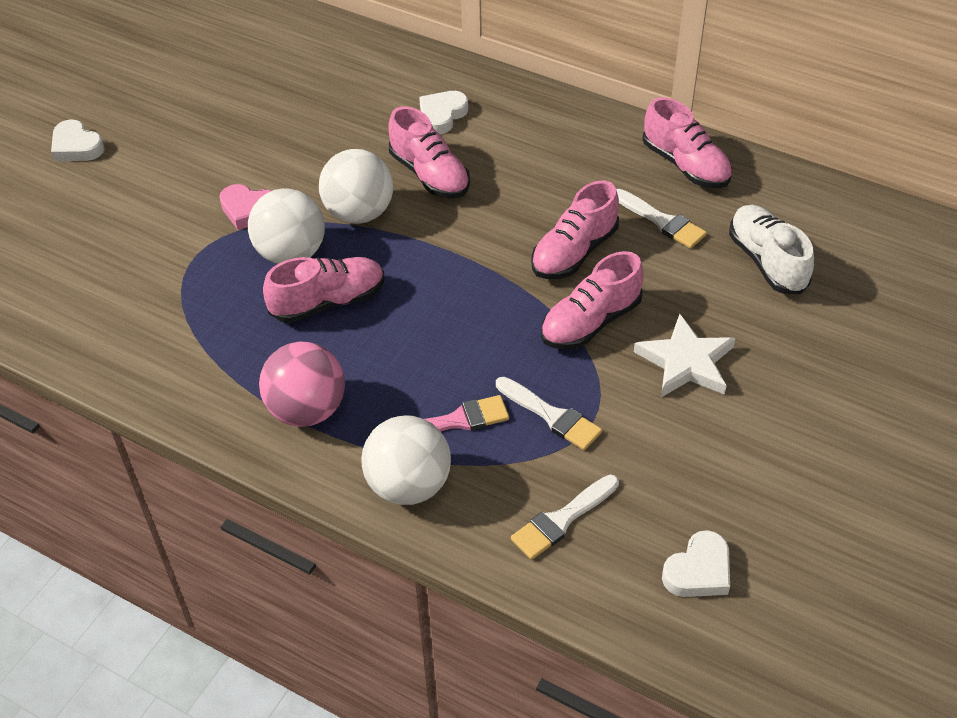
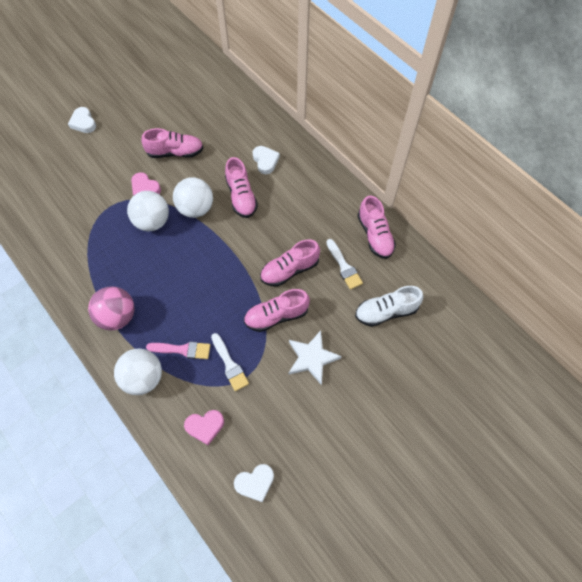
camera: 20 degrees right, 15 degrees up
(328, 302) = (156, 257): pink shoe -> pink shoe (175, 152)
(442, 115) = (265, 161): white heart -> white heart turned 105 degrees clockwise
(562, 519) = (205, 426): white brush -> pink heart
(767, 261) = (386, 311): white shoe -> white shoe turned 105 degrees counterclockwise

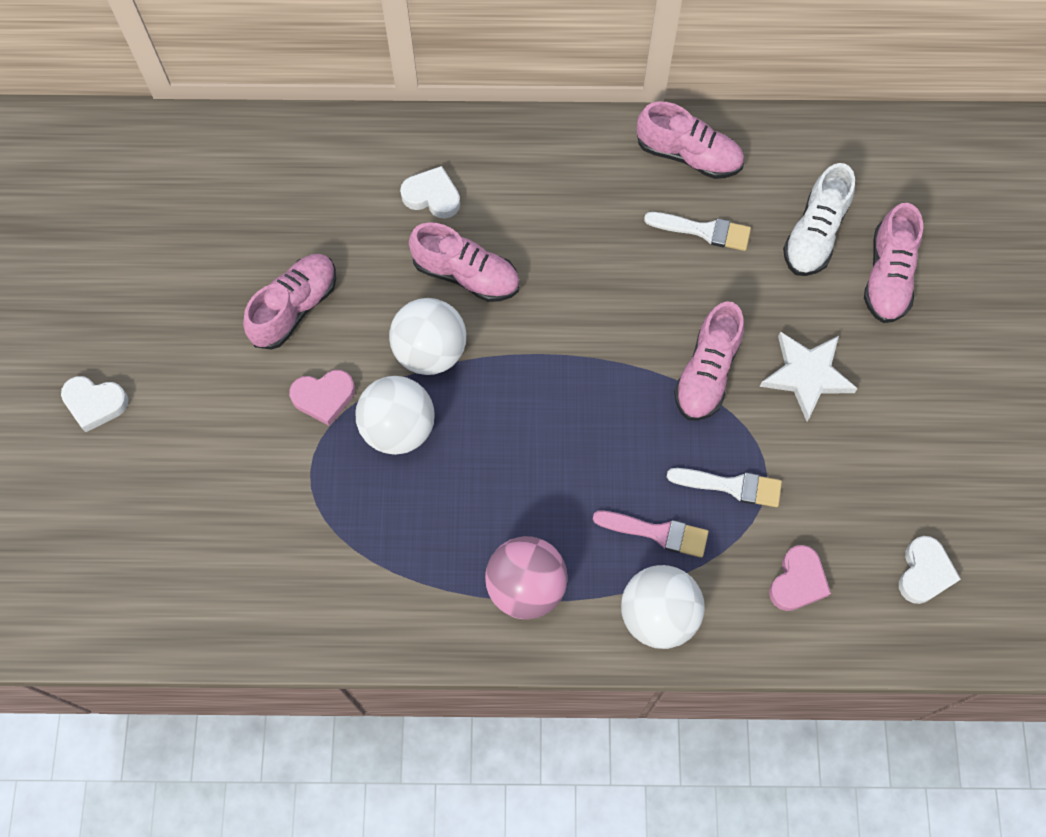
camera: 50 degrees left, 5 degrees up
(182, 350) = (657, 532): pink brush -> pink brush turned 60 degrees clockwise
(289, 270) = (649, 303): pink shoe -> pink shoe (887, 276)

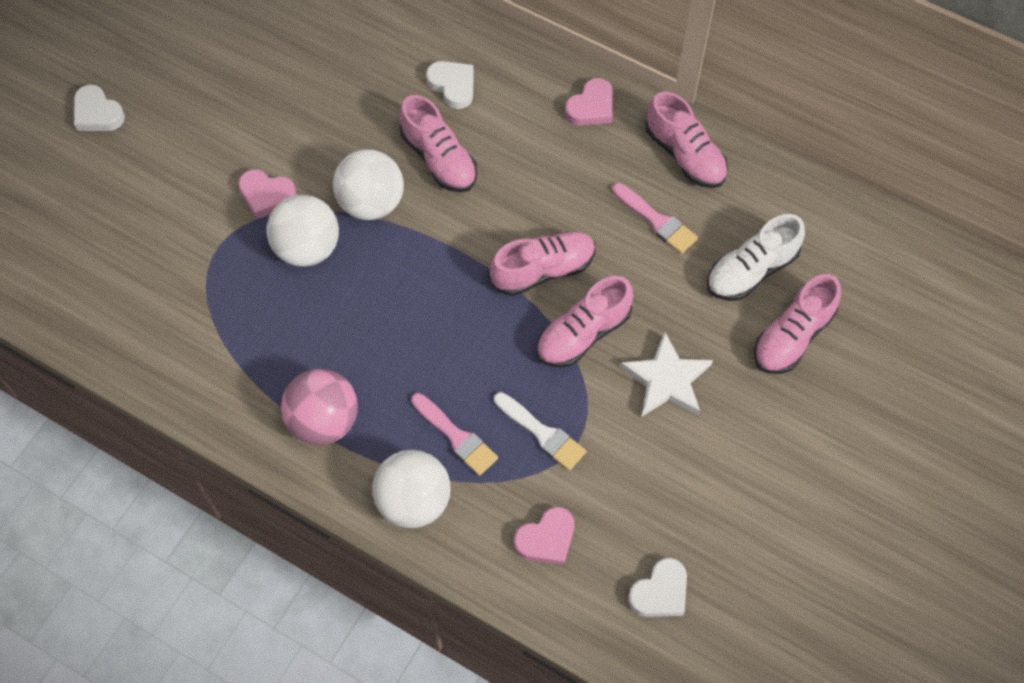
camera: 30 degrees right, 5 degrees down
(295, 307) = (290, 117): pink shoe -> pink shoe (543, 270)
(575, 152) = (591, 107): none -> pink heart
(703, 231) = (657, 221): white brush -> pink brush

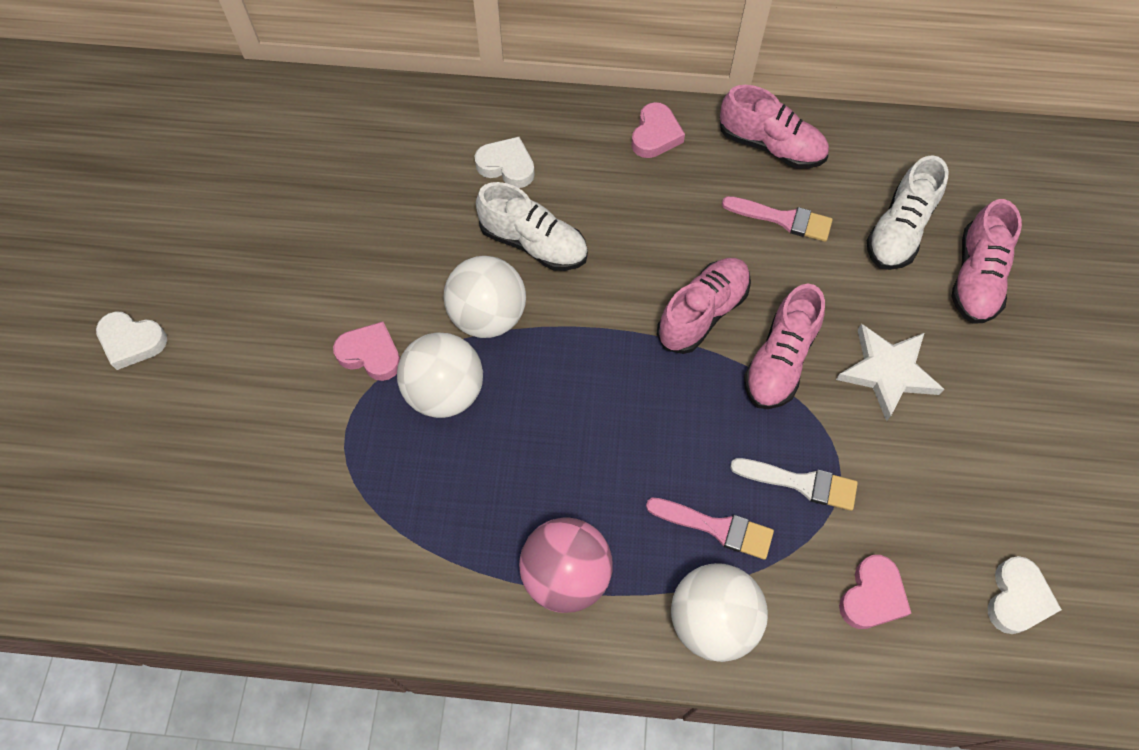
camera: 25 degrees left, 0 degrees up
(266, 195) = (370, 354): pink heart -> pink heart turned 150 degrees counterclockwise
(439, 159) = (533, 243): pink shoe -> white shoe

